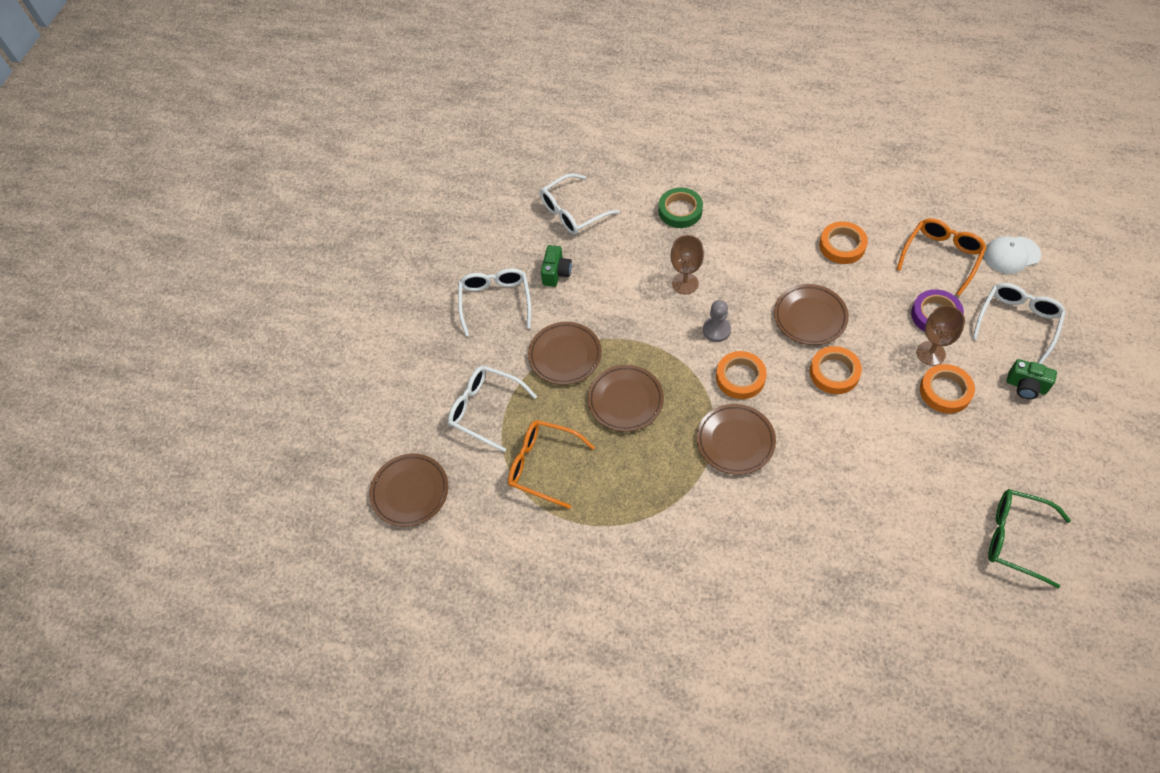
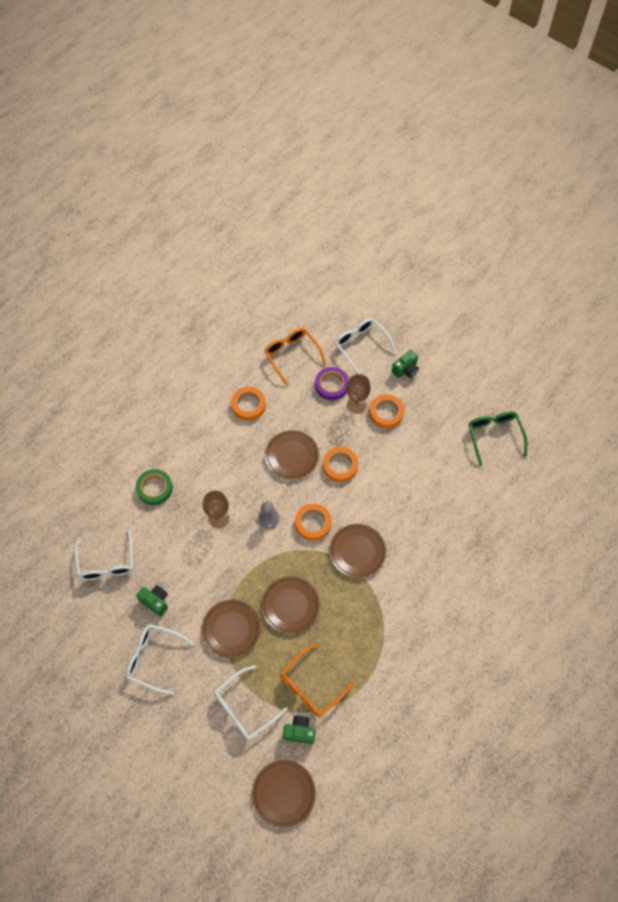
camera: 70 degrees left, 5 degrees up
(485, 477) = (299, 731): none -> green camera
(1011, 255) = (313, 318): white cap -> none
(1016, 538) = (494, 436): green glasses -> green glasses turned 120 degrees clockwise

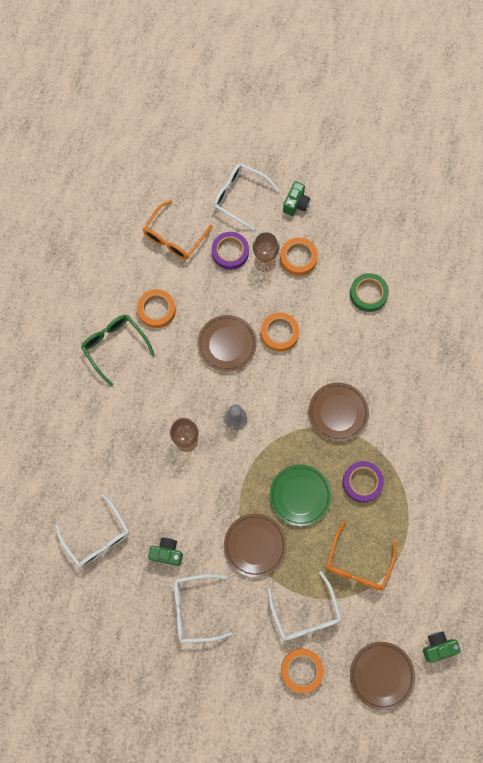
camera: 25 degrees left, 10 degrees up
(154, 488) = (105, 439): green tape -> green tape (368, 294)
(244, 707) = (305, 614): white glasses -> white glasses turned 45 degrees counterclockwise
(290, 605) = (300, 495): brown plate -> green plate
(292, 355) = (174, 237): orange glasses -> orange glasses turned 90 degrees counterclockwise
(299, 731) = (368, 611): green camera -> green camera (438, 647)
(313, 523) = (281, 403): orange tape -> orange tape (302, 670)
(349, 619) = (362, 482): none -> purple tape
(494, 436) = (413, 236): green glasses -> green glasses (114, 346)

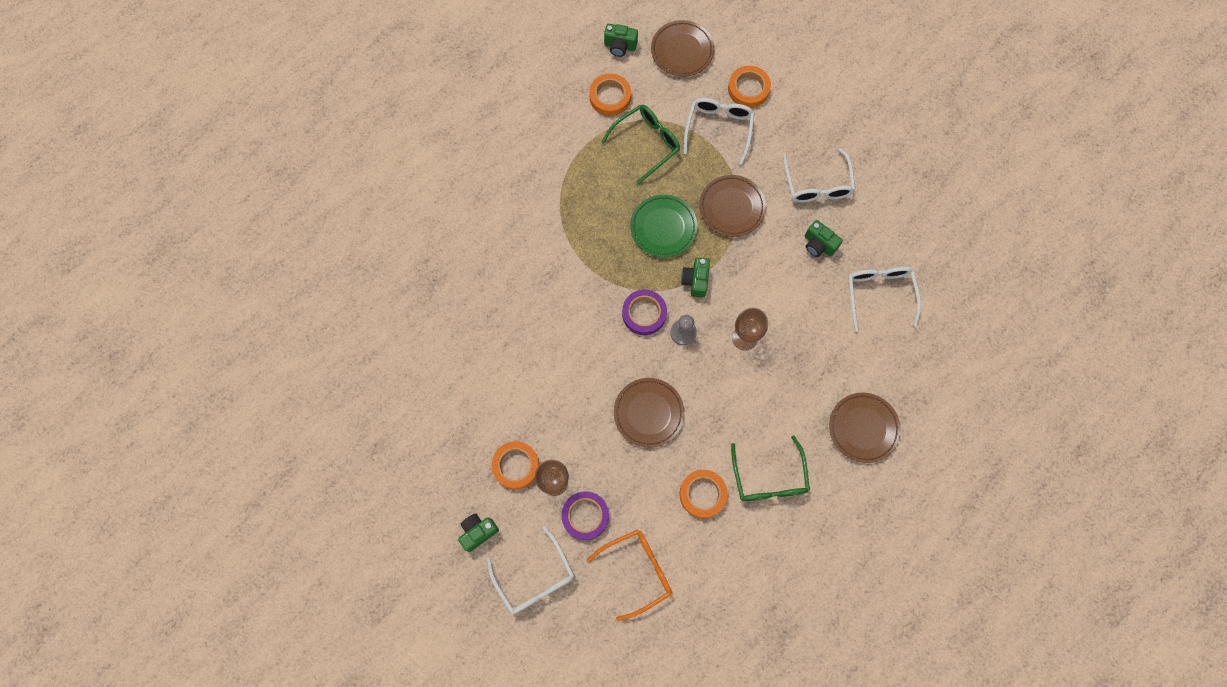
camera: 150 degrees left, 0 degrees up
(195, 609) = (817, 184): white glasses -> white glasses turned 60 degrees clockwise
(249, 465) = (695, 281): none -> green camera
(279, 333) = (587, 394): orange tape -> orange tape (610, 97)
(338, 413) = (579, 282): brown plate -> brown plate (863, 428)
(358, 564) = (646, 143): orange glasses -> green glasses
(362, 482) = (597, 208): purple tape -> purple tape (644, 313)
(368, 294) = (469, 384): green tape -> none

